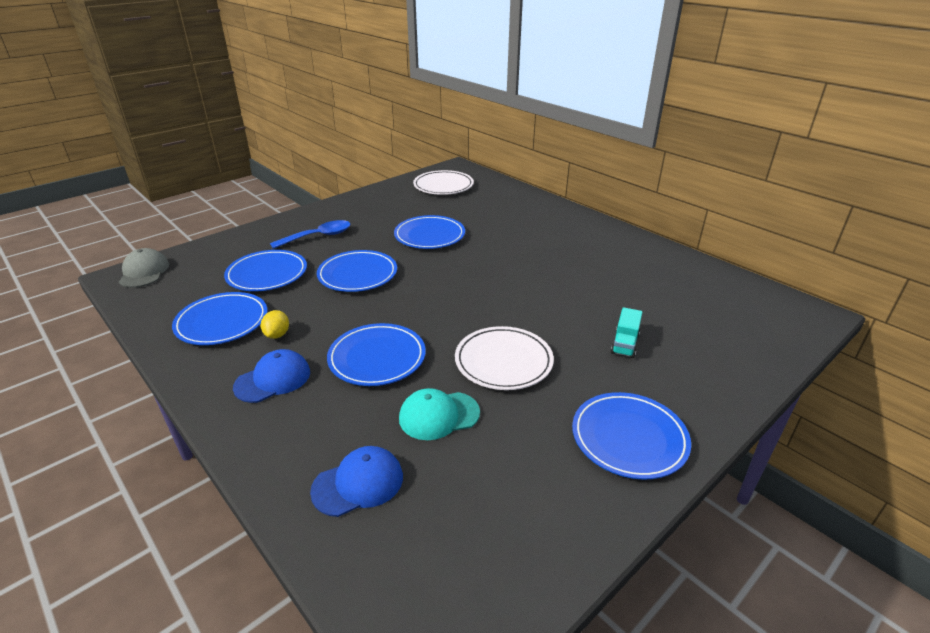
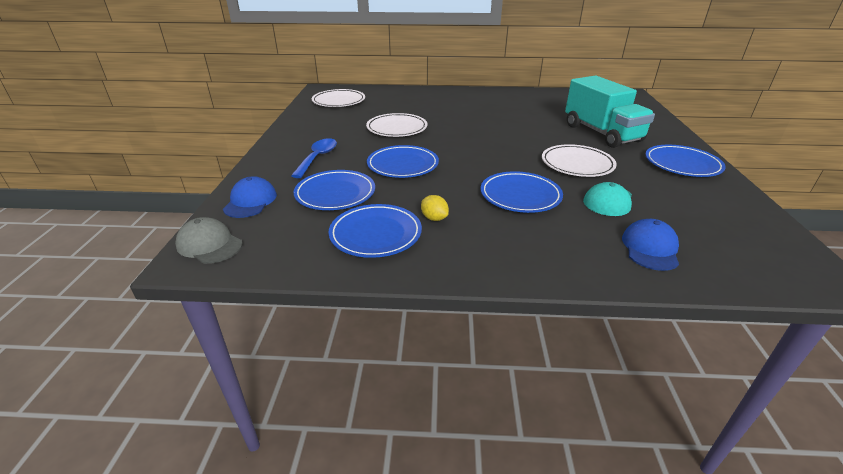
camera: 45 degrees left, 0 degrees up
(273, 379) = (493, 239): blue cap -> blue cap (250, 201)
(429, 236) = (397, 128): blue plate -> white plate
(624, 344) = (601, 133): turquoise truck -> turquoise truck, size x2.49

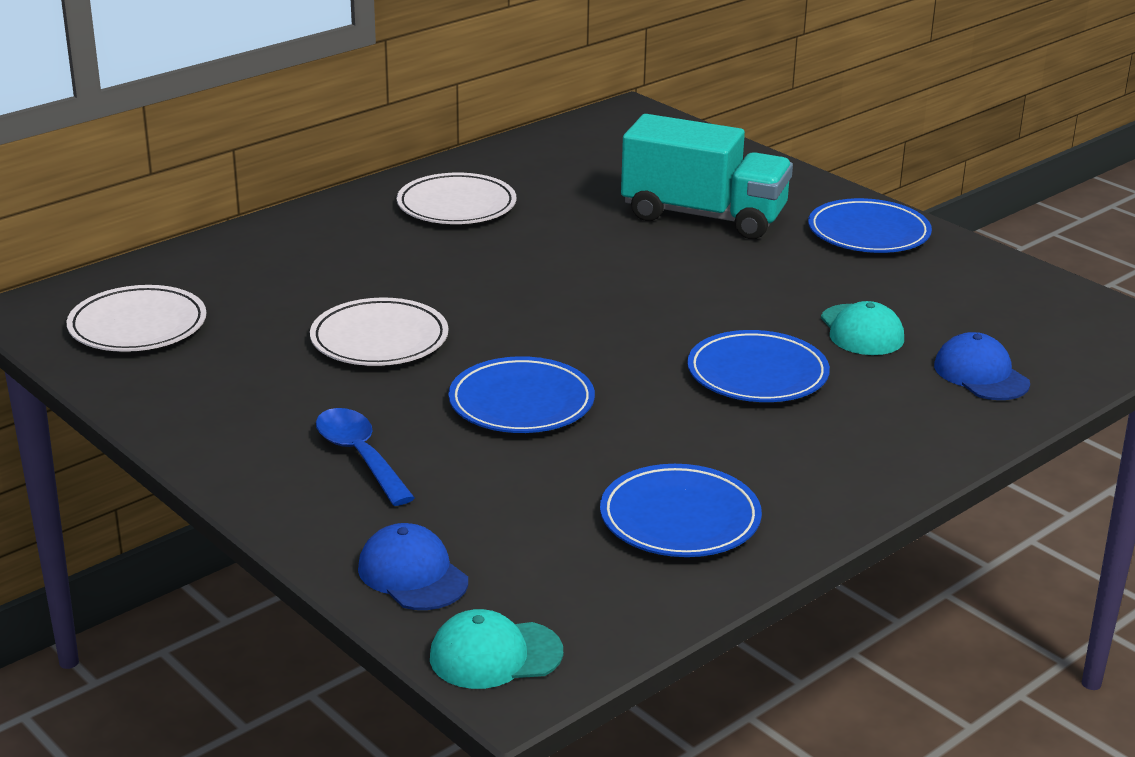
camera: 45 degrees left, 5 degrees down
(209, 244) = (495, 655): grey cap -> turquoise cap
(335, 193) = (514, 496): blue plate -> none
(434, 218) = (711, 460): yellow lemon -> none
(577, 164) = (751, 289): white plate -> white plate (456, 205)

